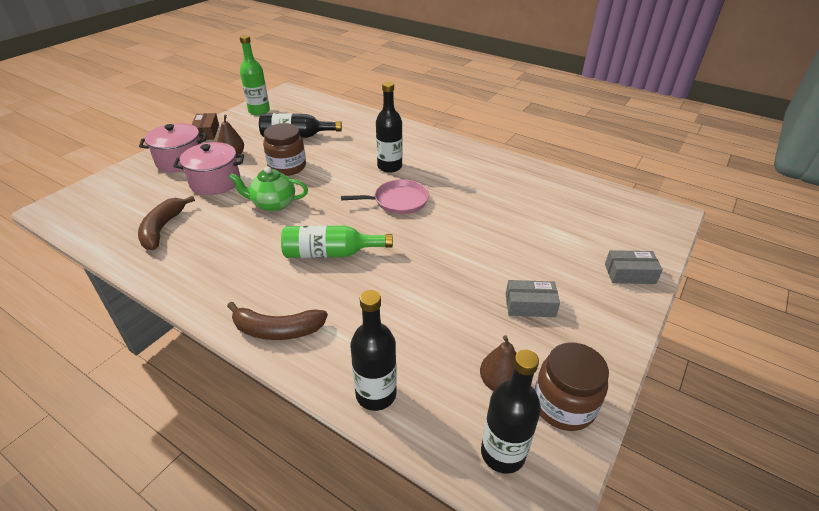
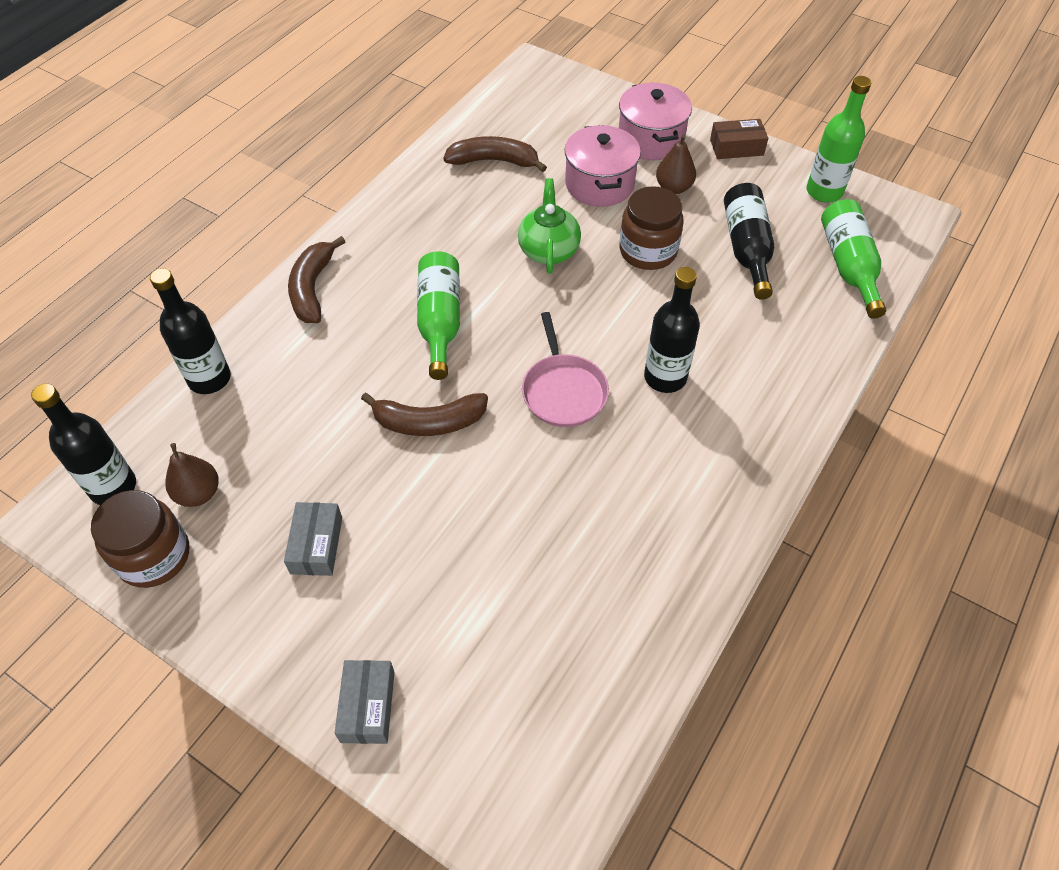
camera: 90 degrees right, 15 degrees up
(318, 110) = (848, 266): none -> green bottle
(423, 256) = (429, 422): none -> brown banana

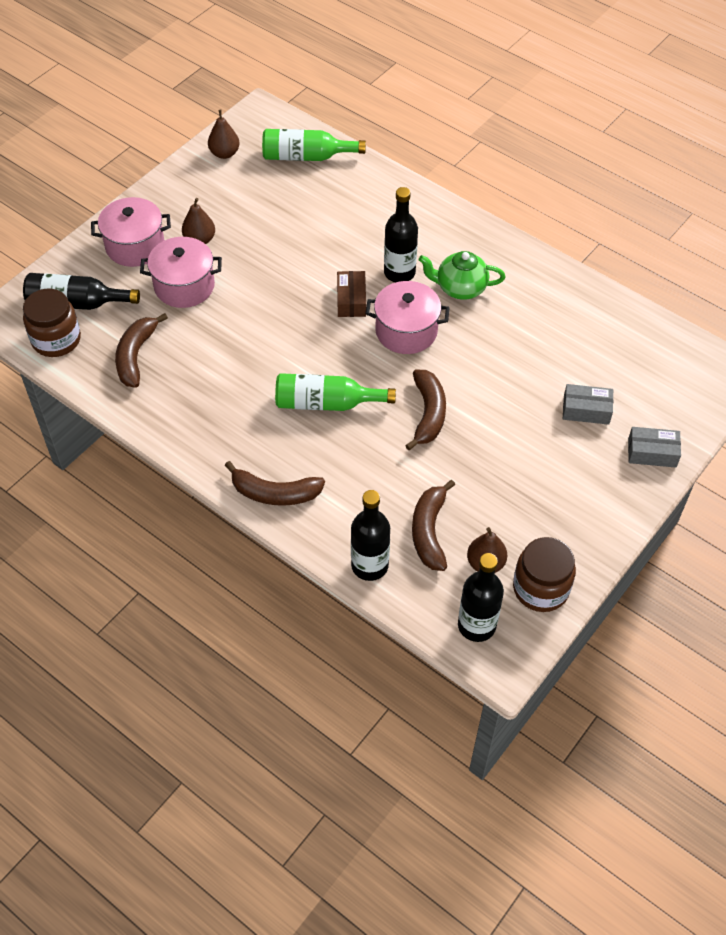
camera: 85 degrees left, 0 degrees up
(250, 433) = (429, 531): none -> brown banana
(317, 545) = (533, 483): grey box -> grey box (586, 410)
(548, 250) = (257, 327): green teapot -> green teapot (460, 288)
(563, 391) = (406, 331): pink pan -> pink pot
(648, 251) = (270, 265): brown jar -> brown jar (56, 340)
(736, 147) = (159, 194): brown box -> brown box (351, 300)
(747, 249) = (278, 208): black bottle -> black bottle (76, 303)
(824, 191) = (224, 153): green bottle -> brown pear

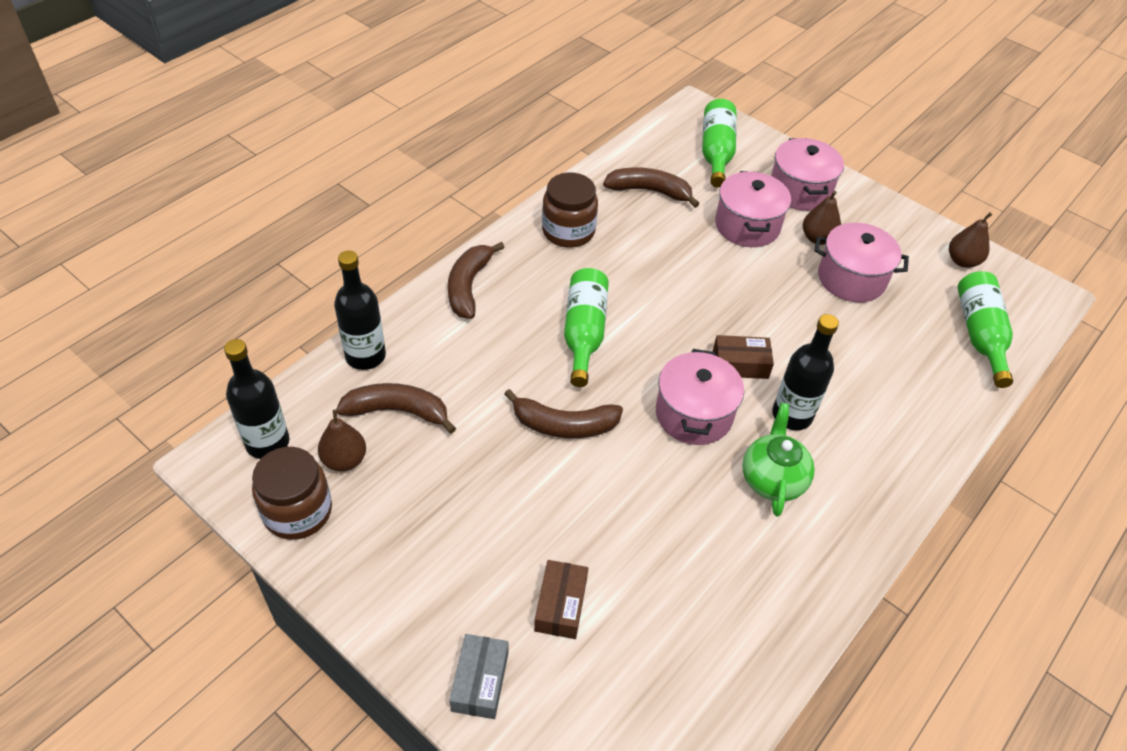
camera: 90 degrees right, 5 degrees down
(56, 340) = (668, 140): brown jar -> brown jar (568, 231)
(76, 303) = (716, 152): black bottle -> green bottle
(249, 223) = (851, 278): none -> pink pot
(586, 410) = (561, 605): grey box -> brown box

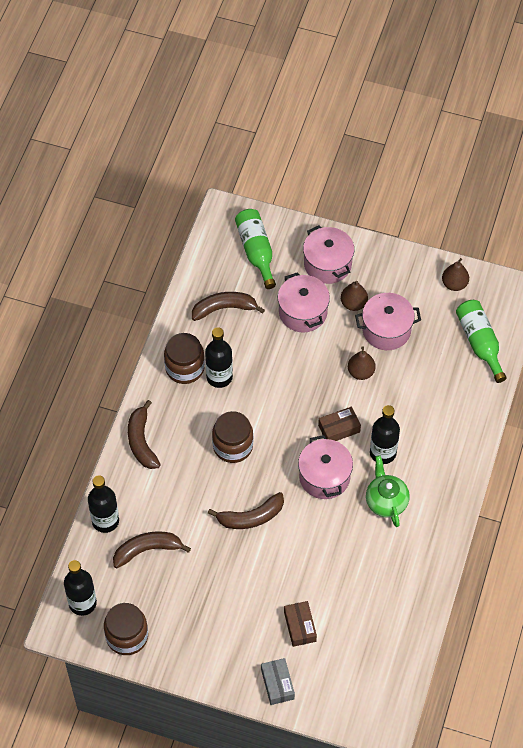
camera: 20 degrees left, 10 degrees up
(344, 460) = (134, 594): brown pear -> brown pear (361, 372)
(584, 333) = (233, 446): green bottle -> brown jar
(606, 254) = (219, 377): none -> black bottle

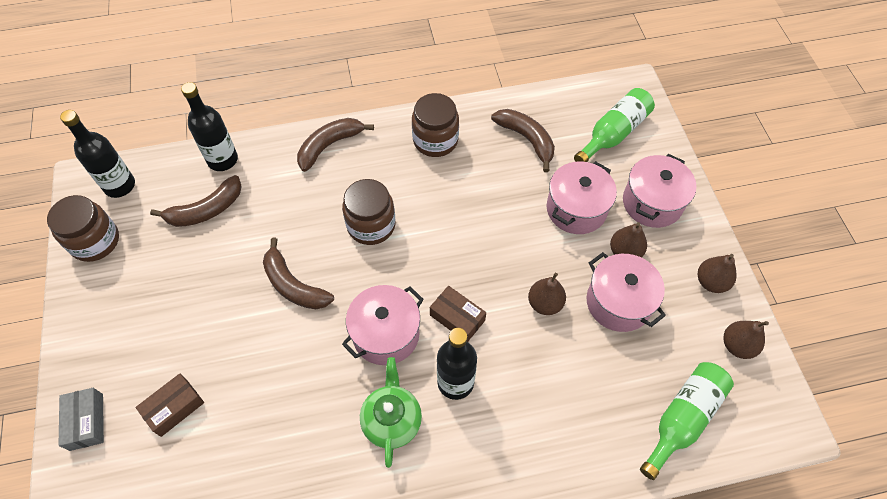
camera: 60 degrees right, 0 degrees up
(147, 550) = (206, 210): brown banana -> brown banana turned 105 degrees clockwise
(219, 377) = (445, 174): black bottle -> none
(277, 684) = (86, 422): grey box -> grey box turned 60 degrees counterclockwise
(386, 501) = (392, 420): green teapot -> green teapot turned 45 degrees counterclockwise
(405, 269) = (711, 282): none -> brown pear

